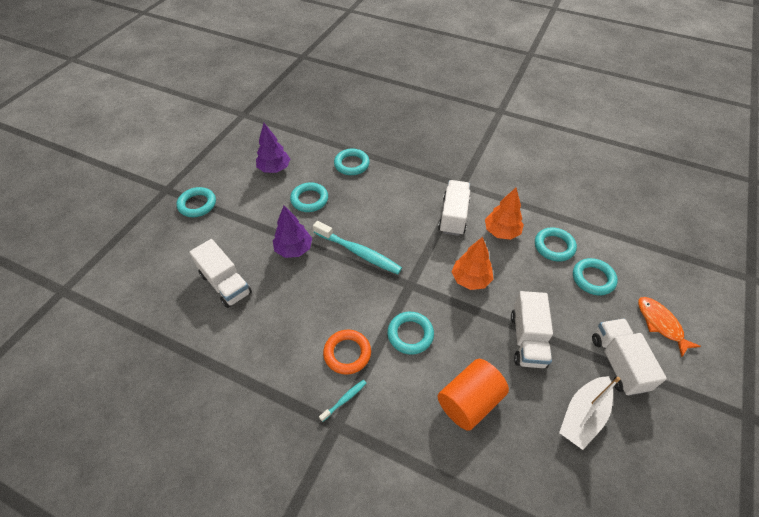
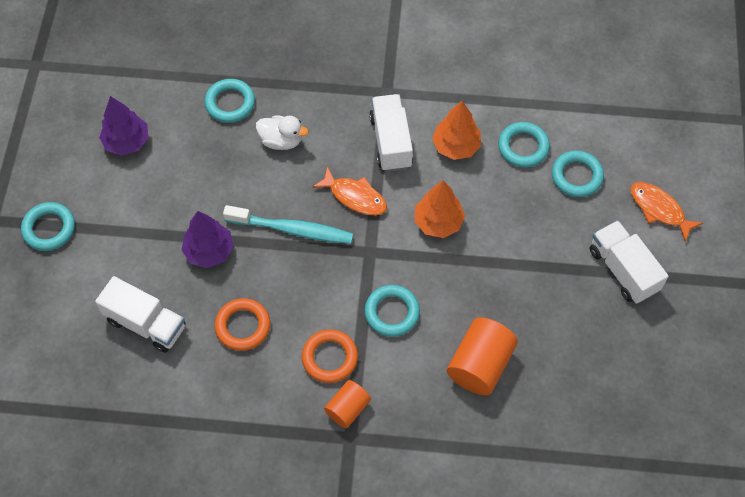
camera: 20 degrees left, 10 degrees up
(292, 308) = (243, 326): none -> orange ring
(309, 199) = (197, 175): turquoise ring -> none
(344, 400) = (347, 408): turquoise toothbrush -> orange cylinder
(376, 195) = (281, 141): none -> white duck
(413, 244) = (355, 197): none -> orange fish
(527, 339) = (522, 275): white truck -> none
(583, 416) = (598, 339): white boat -> none

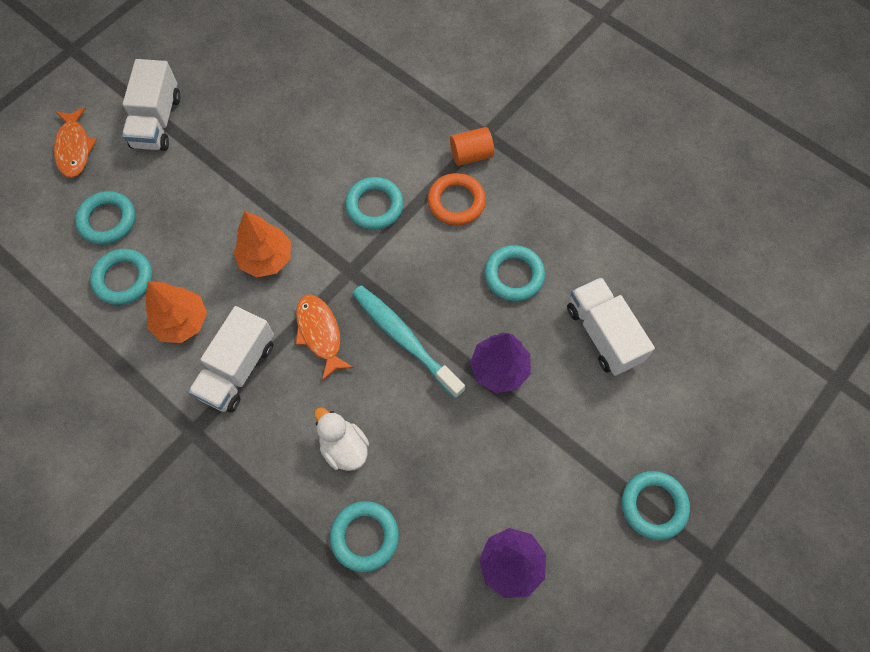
camera: 145 degrees left, 5 degrees up
(243, 326) = (514, 275): orange ring -> turquoise ring
(480, 365) = (339, 123): orange cylinder -> none

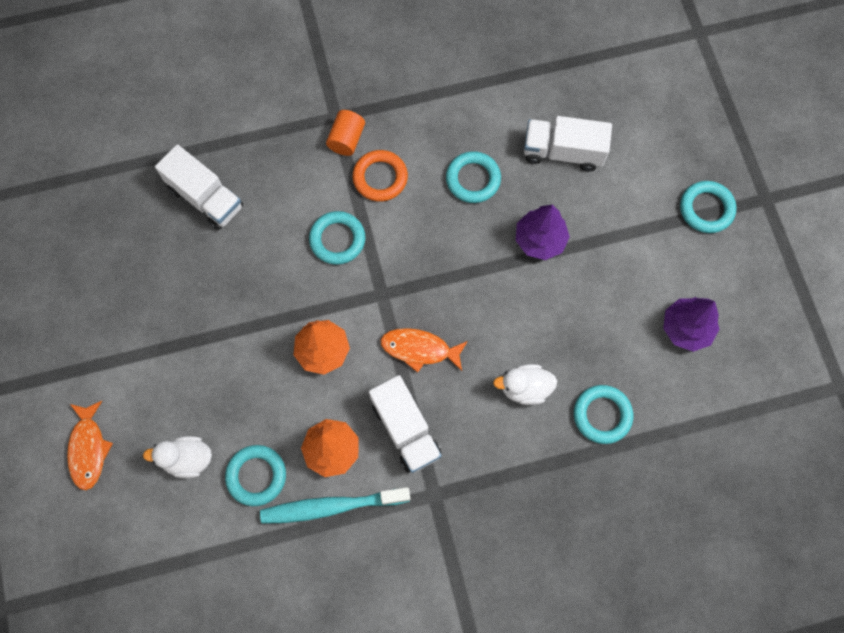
camera: 55 degrees left, 5 degrees up
(74, 148) = (88, 449): orange fish -> orange fish turned 60 degrees clockwise
(107, 220) = (188, 459): turquoise ring -> white duck
(157, 121) = (117, 363): white truck -> white truck (205, 198)
(404, 339) = (468, 290): turquoise toothbrush -> turquoise toothbrush (331, 506)

